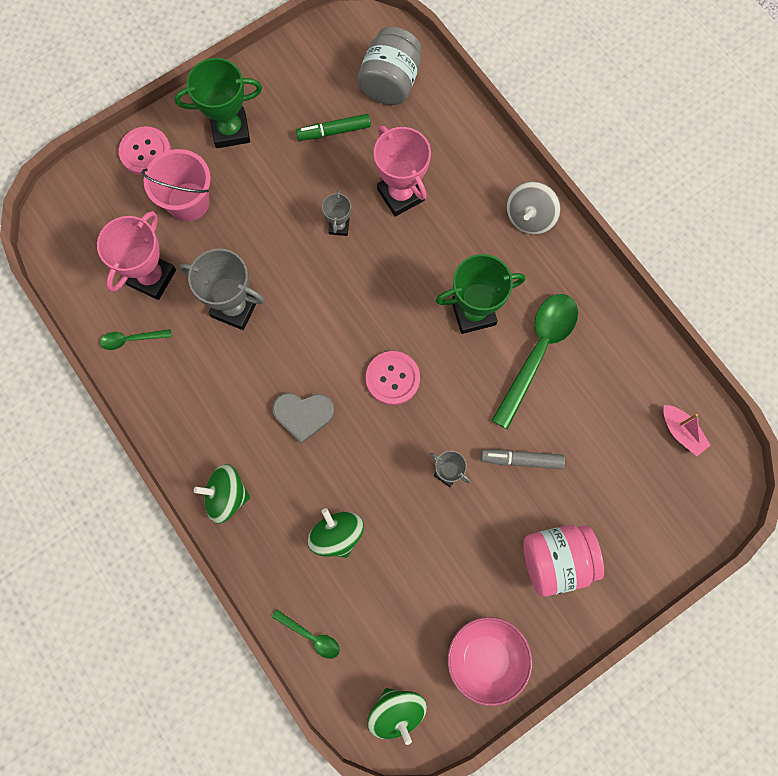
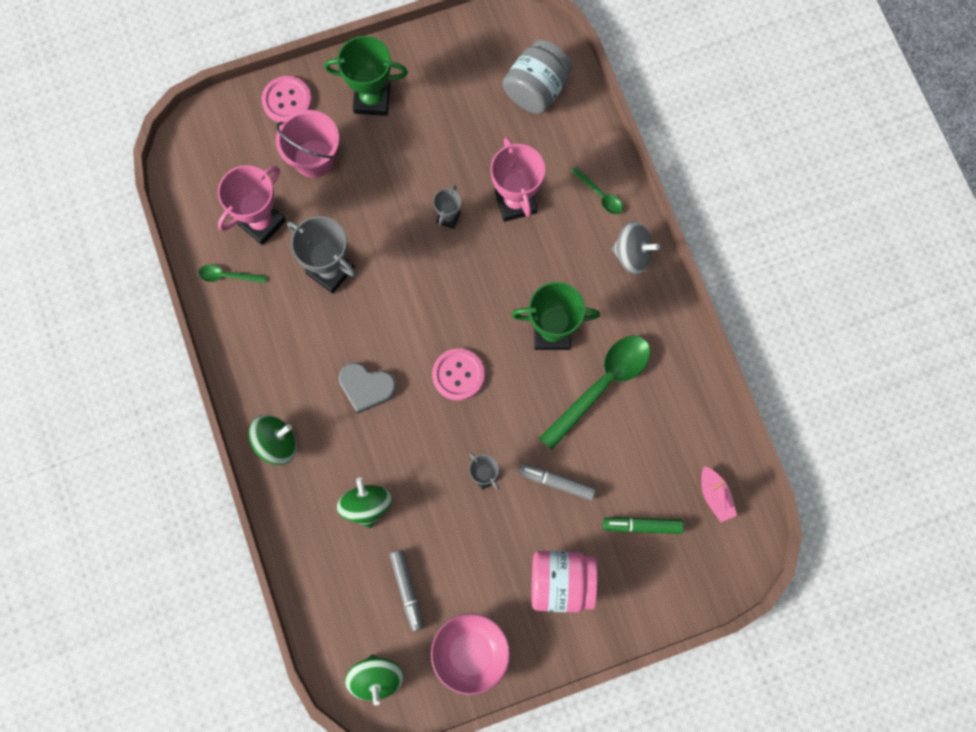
camera: 15 degrees right, 0 degrees up
(226, 496) = (276, 443): green spinning top -> green spinning top turned 135 degrees clockwise
(311, 636) = (318, 590): green spoon -> green spoon (600, 195)
(334, 131) = (469, 124): green marker -> green marker (642, 526)
(403, 611) = (407, 590): none -> grey marker
(529, 217) = (632, 255): grey spinning top -> grey spinning top turned 120 degrees counterclockwise

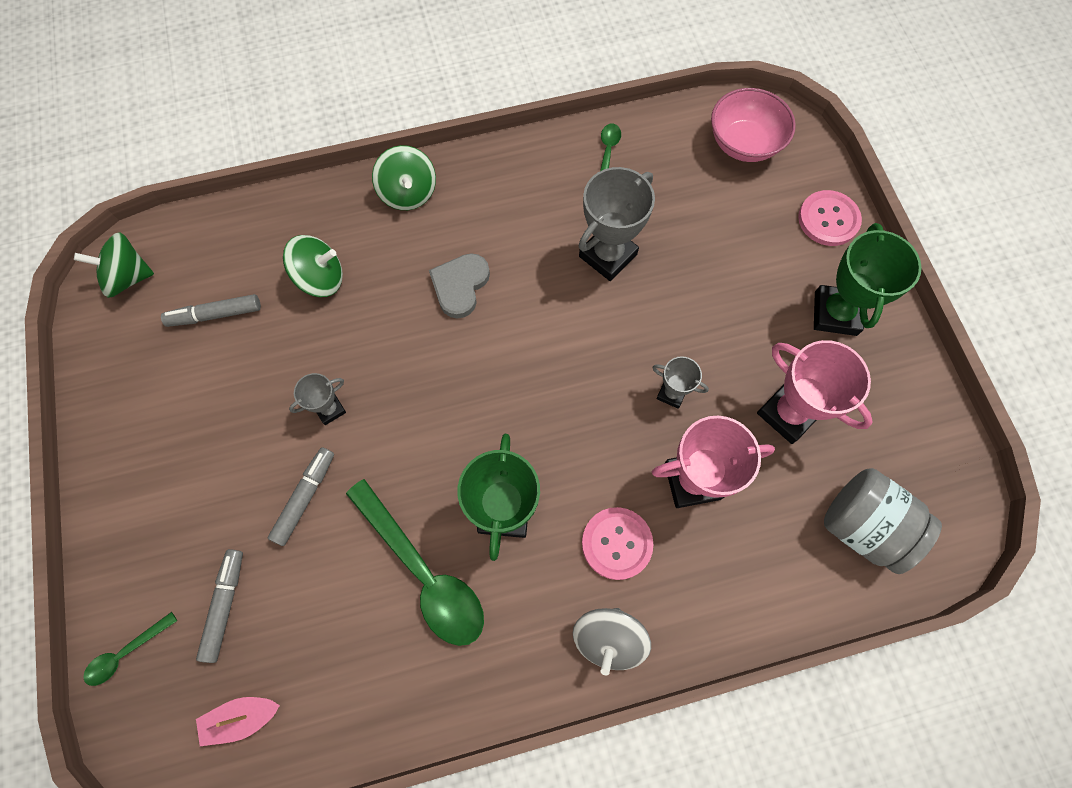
camera: 95 degrees right, 5 degrees down
(261, 222) = (671, 188): pink trophy -> pink trophy (788, 413)
(314, 158) = (752, 245): pink bucket -> none
(458, 375) = (461, 389): pink button -> pink button (616, 543)
(470, 653) = (126, 377): pink bowl -> pink bowl (743, 143)
(561, 583) = (179, 490): pink jar -> none
(600, 195) = (701, 601): green spoon -> green spoon (126, 653)
(642, 526) = (225, 605): green marker -> grey marker

